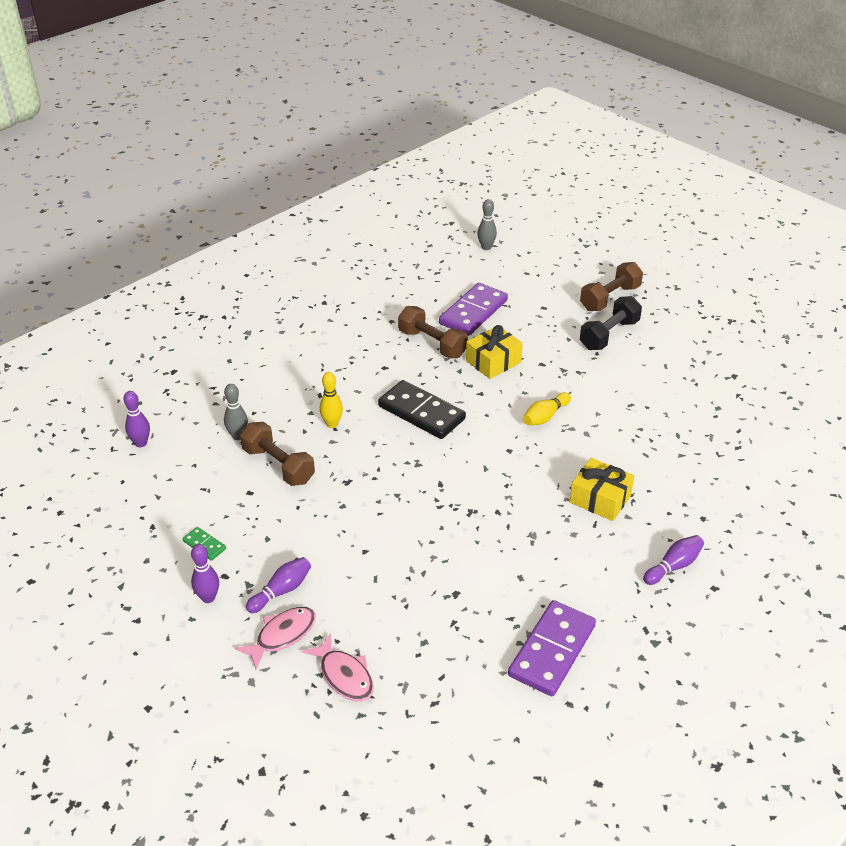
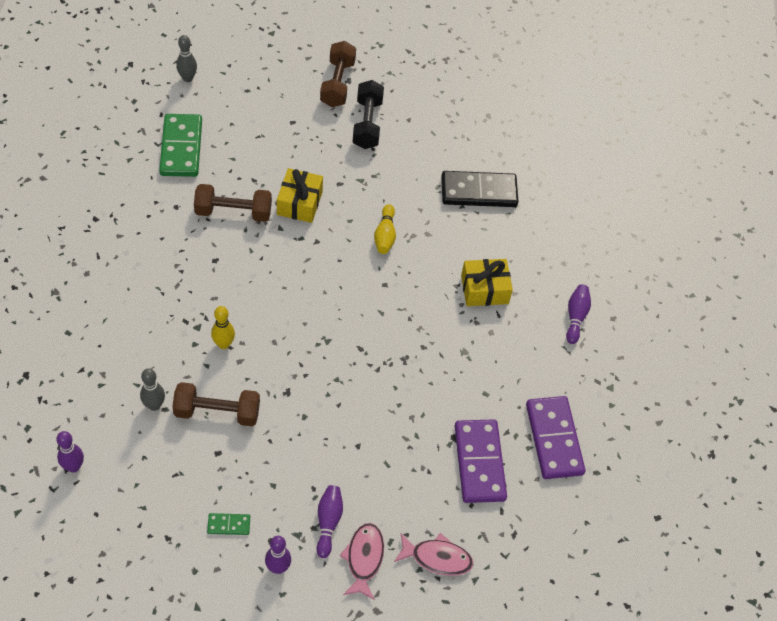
camera: 45 degrees left, 15 degrees up
(421, 413) = (286, 289): black domino -> black domino (479, 192)
(435, 287) = (181, 148): none -> green domino
(473, 312) = (239, 158): purple domino -> purple domino (479, 463)

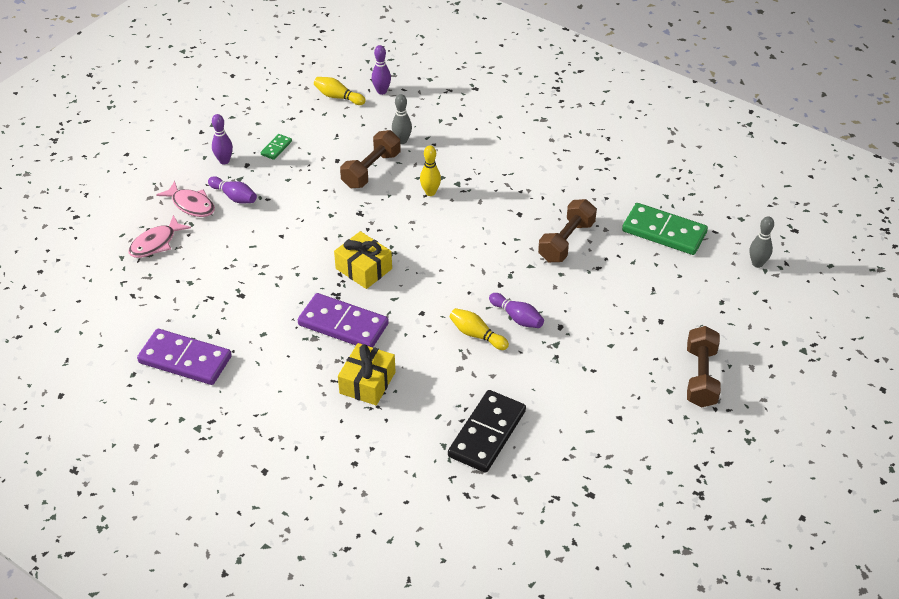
camera: 125 degrees right, 10 degrees down
(105, 508) = (338, 97): none -> yellow bowling pin
(299, 203) = (552, 289): yellow gift -> yellow gift (363, 269)
(337, 83) = (700, 377): brown dumbbell -> brown dumbbell turned 60 degrees clockwise
(367, 124) = (629, 379): black dumbbell -> none
(479, 463) = (206, 301): purple domino -> purple domino (343, 324)
(575, 317) = (287, 440): purple bowling pin -> purple bowling pin (517, 317)

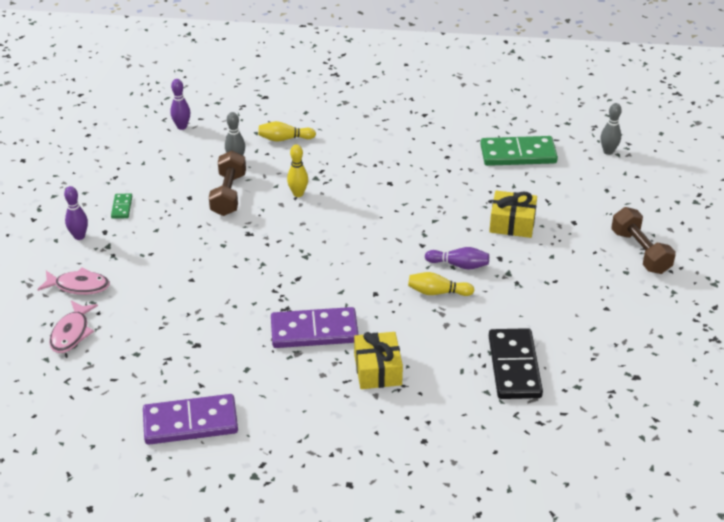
camera: 30 degrees left, 5 degrees down
(234, 197) = (116, 263): purple bowling pin -> none
(338, 97) = (144, 145): yellow bowling pin -> yellow bowling pin (284, 139)
(363, 269) = (292, 278): yellow gift -> yellow gift (512, 223)
(566, 241) = (447, 190): brown dumbbell -> none

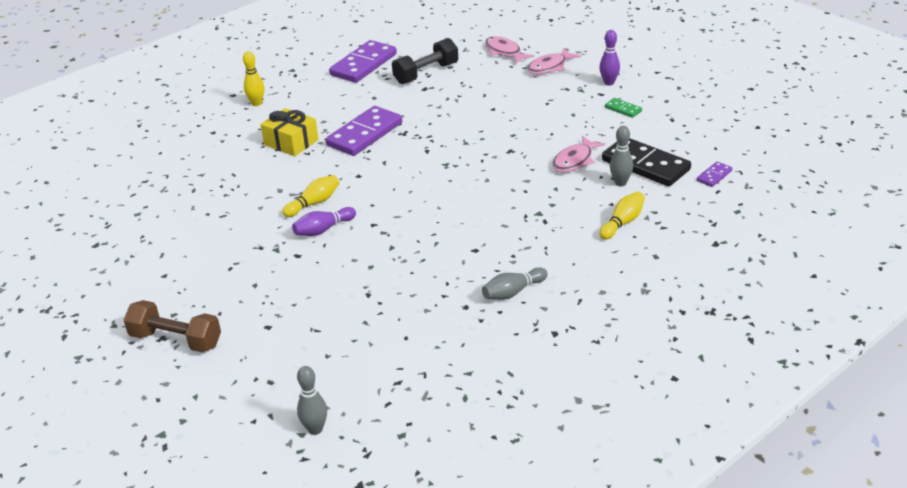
camera: 135 degrees right, 5 degrees down
(166, 362) = (426, 73): none -> black dumbbell
(182, 127) = (714, 176): purple bowling pin -> purple domino
(228, 194) = (575, 161): brown dumbbell -> pink fish
(298, 194) = (528, 194): yellow bowling pin -> yellow bowling pin (256, 103)
(410, 146) = (513, 292): none -> grey bowling pin
(512, 223) = (322, 288): yellow gift -> none
(514, 366) = (197, 197): black domino -> black domino (645, 165)
(518, 154) = (404, 357): green domino -> none

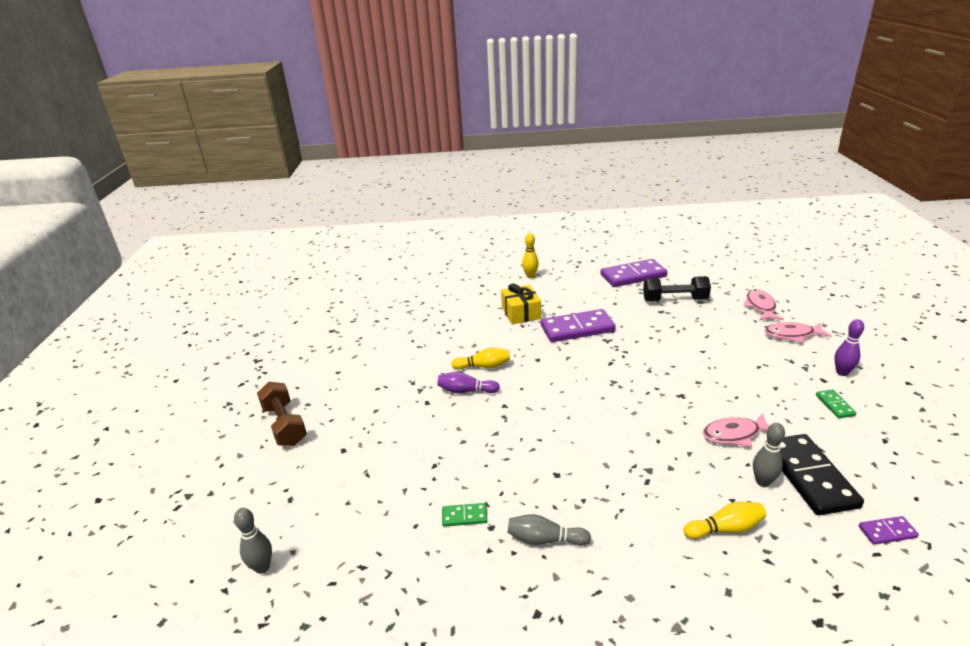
camera: 40 degrees right, 5 degrees down
(437, 311) = (464, 516): none -> green domino

